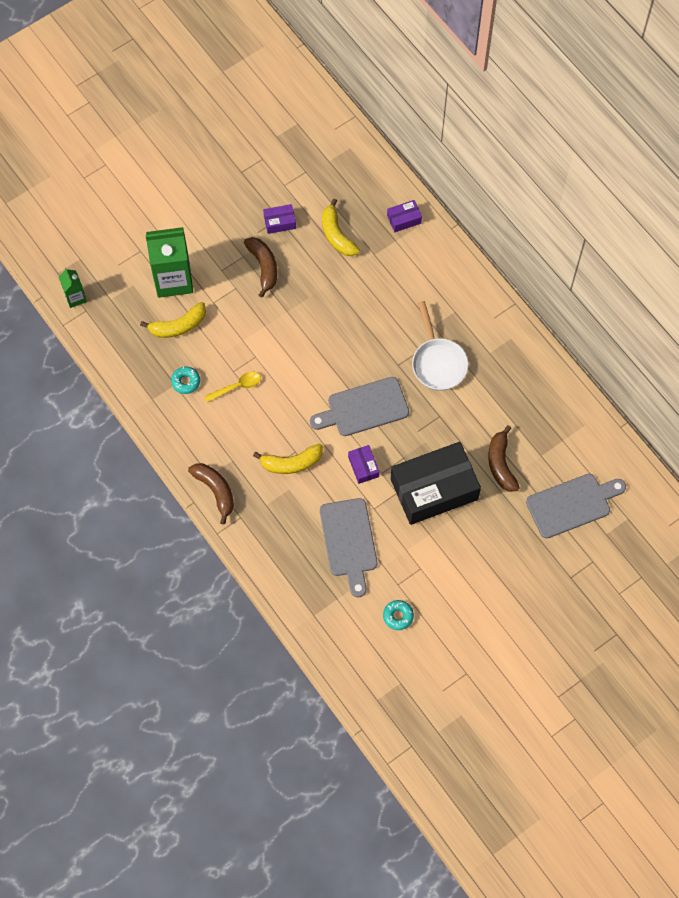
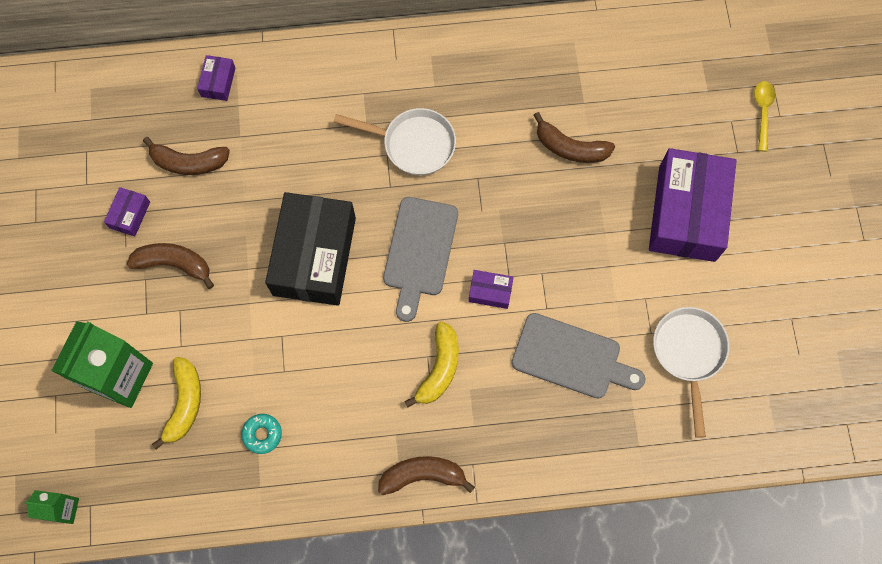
camera: 60 degrees left, 5 degrees up
(237, 387) = (306, 378): yellow spoon -> yellow spoon (762, 112)
(337, 235) = (189, 162): yellow banana -> brown banana
(398, 616) = (688, 354): turquoise donut -> white pan
(434, 489) = (560, 232): black box -> black box (314, 256)
(501, 565) = (686, 213): none -> purple box
(572, 504) = (656, 104): grey cutting board -> none

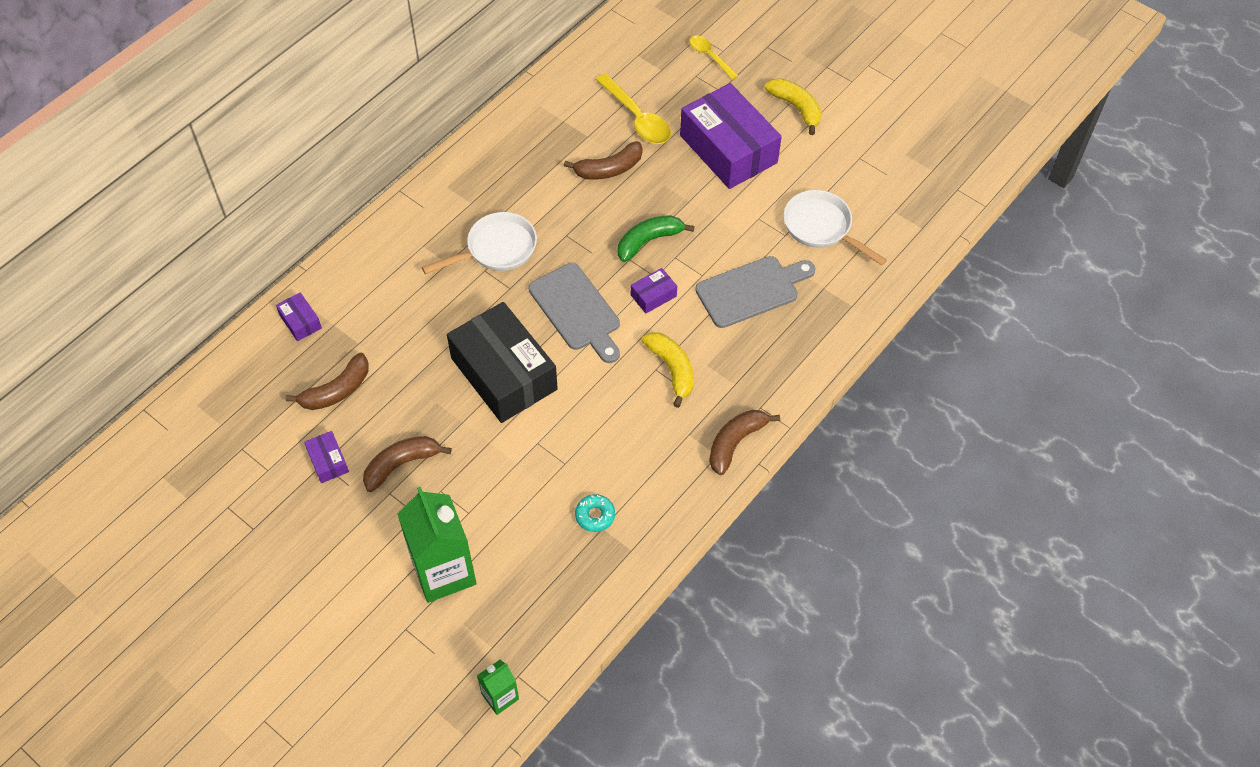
camera: 45 degrees left, 15 degrees down
(184, 403) = (514, 546): yellow banana -> yellow banana (796, 108)
(535, 240) = (648, 241): none -> green banana
(641, 119) = (637, 117): none -> yellow spoon

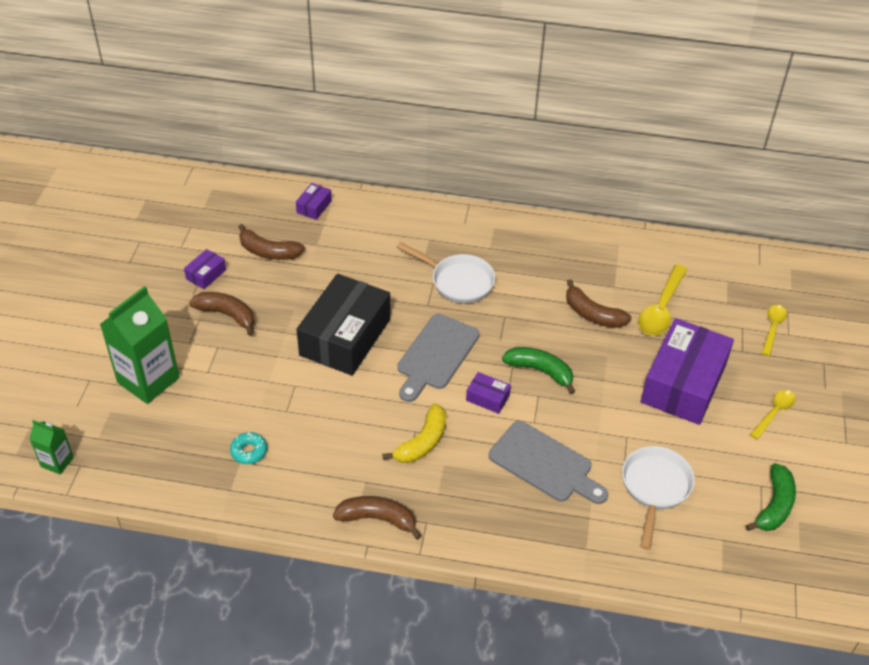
camera: 60 degrees right, 10 degrees down
(796, 108) = (774, 413): yellow banana -> yellow spoon
(882, 160) = (774, 505): none -> green banana

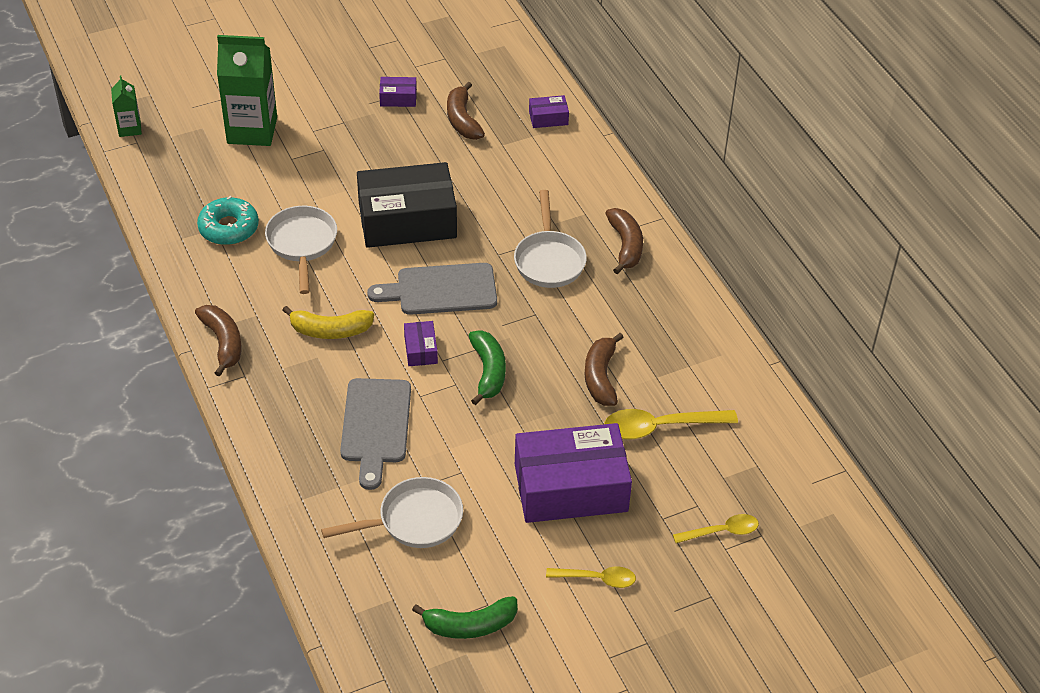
camera: 55 degrees right, 0 degrees up
(227, 315) = (364, 135): brown banana -> brown banana (625, 246)
(249, 451) = (229, 228): turquoise donut -> turquoise donut, size x1.64
(312, 413) = (302, 244): none -> white pan

